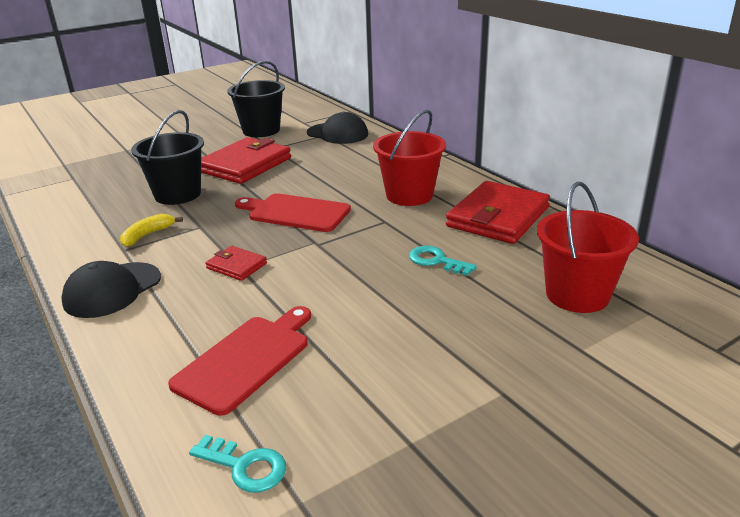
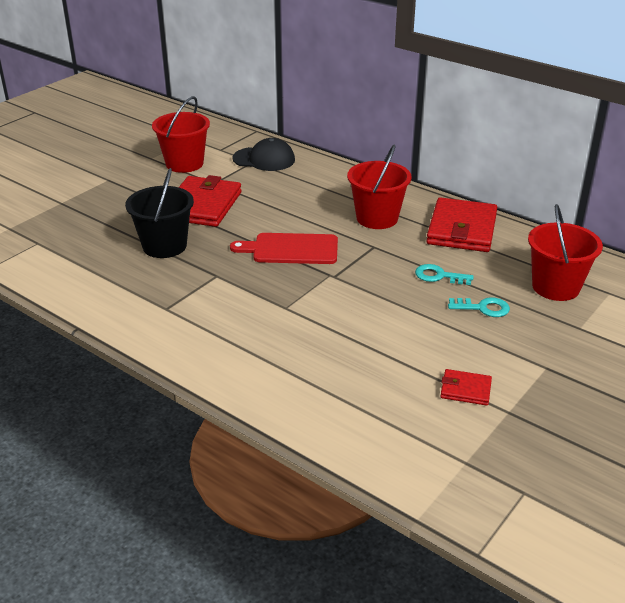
camera: 20 degrees left, 5 degrees up
(112, 290) = (192, 346): black cap -> none
(147, 235) = (175, 291): yellow banana -> none
(236, 266) = (281, 307): red wallet -> red wallet (465, 390)
(245, 466) = (413, 450): turquoise key -> turquoise key (483, 308)
(246, 359) = (353, 380): red cutting board -> none
(261, 130) = (184, 164): black bucket -> red bucket

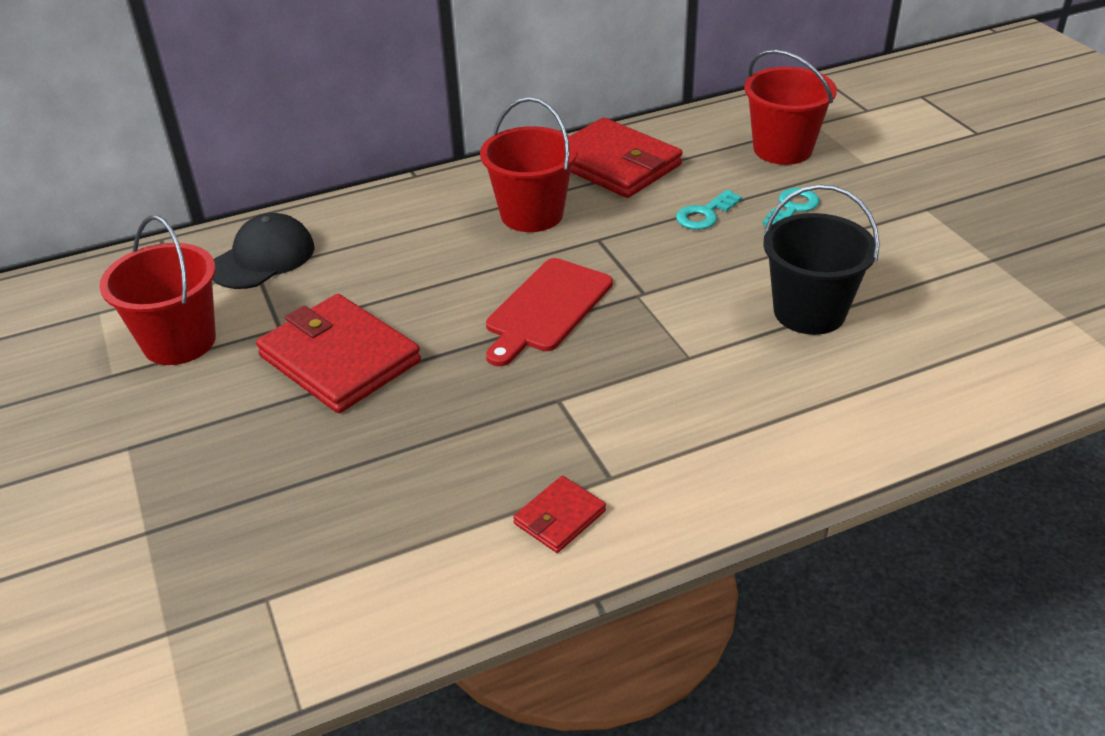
camera: 60 degrees left, 5 degrees up
(164, 246) = (426, 433): black bucket -> black bucket (809, 312)
(465, 390) = (941, 273): red wallet -> red wallet (559, 517)

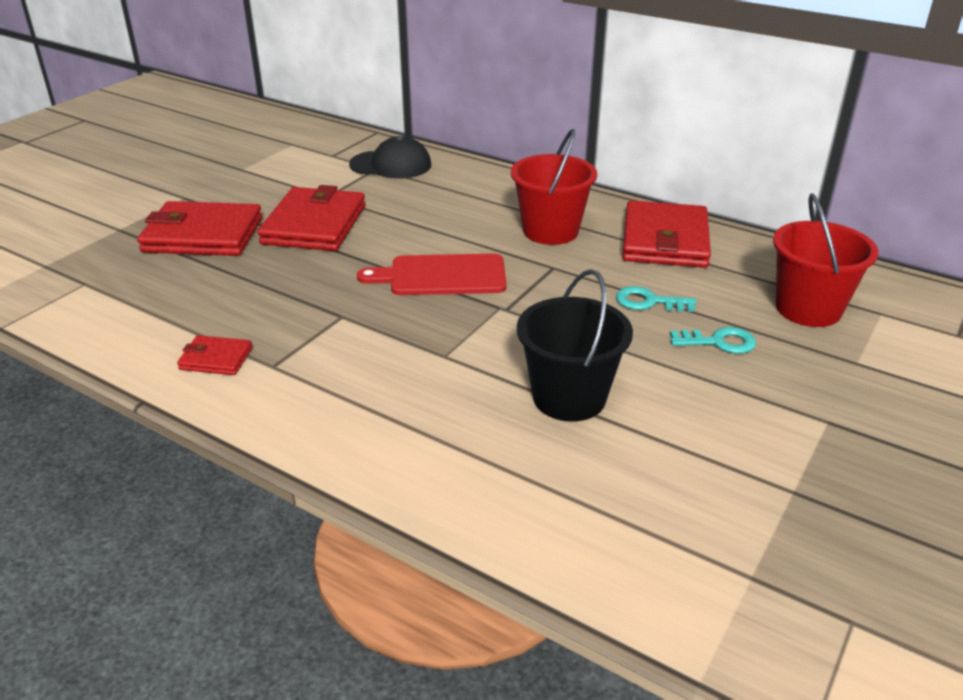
camera: 55 degrees right, 5 degrees down
(179, 342) = (286, 174): red bucket -> none
(258, 456) = (203, 235): none -> red wallet

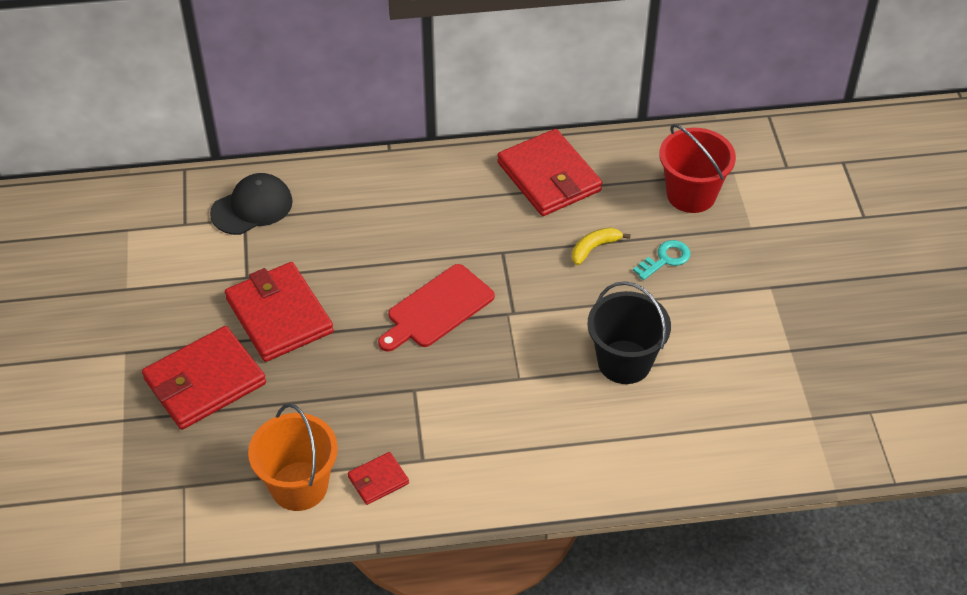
camera: 40 degrees left, 15 degrees up
(155, 328) = (299, 486): none -> orange bucket
(550, 231) = (462, 214): red bucket -> none
(648, 302) = (594, 248): turquoise key -> yellow banana

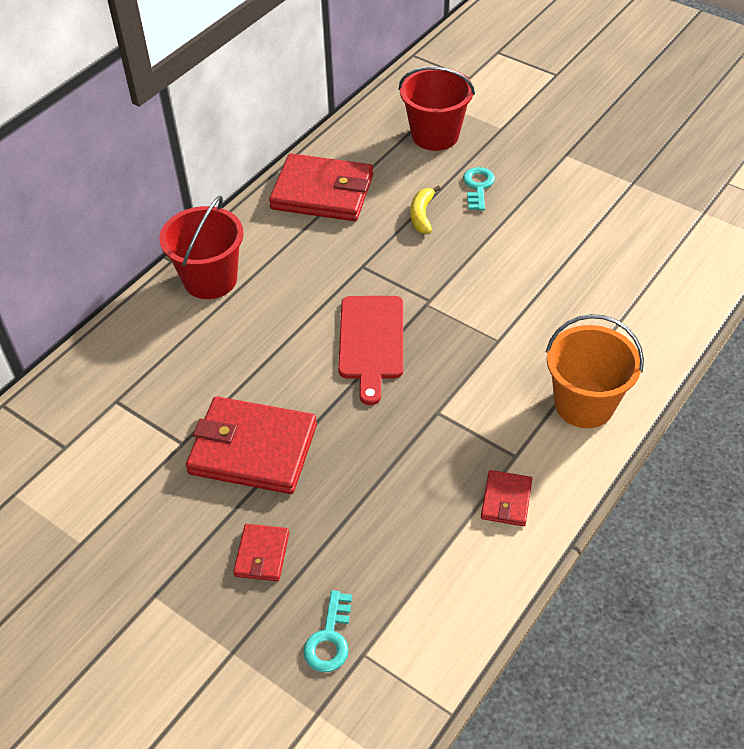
camera: 45 degrees left, 0 degrees up
(178, 461) = (329, 639): none -> turquoise key
(205, 381) = (262, 554): red wallet -> red wallet, size x0.48
(252, 207) = (111, 387): black cap -> none
(299, 486) = (455, 562): orange bucket -> orange bucket (584, 404)
(395, 183) = (210, 279): none -> red bucket
(624, 362) = (549, 271): black bucket -> none

